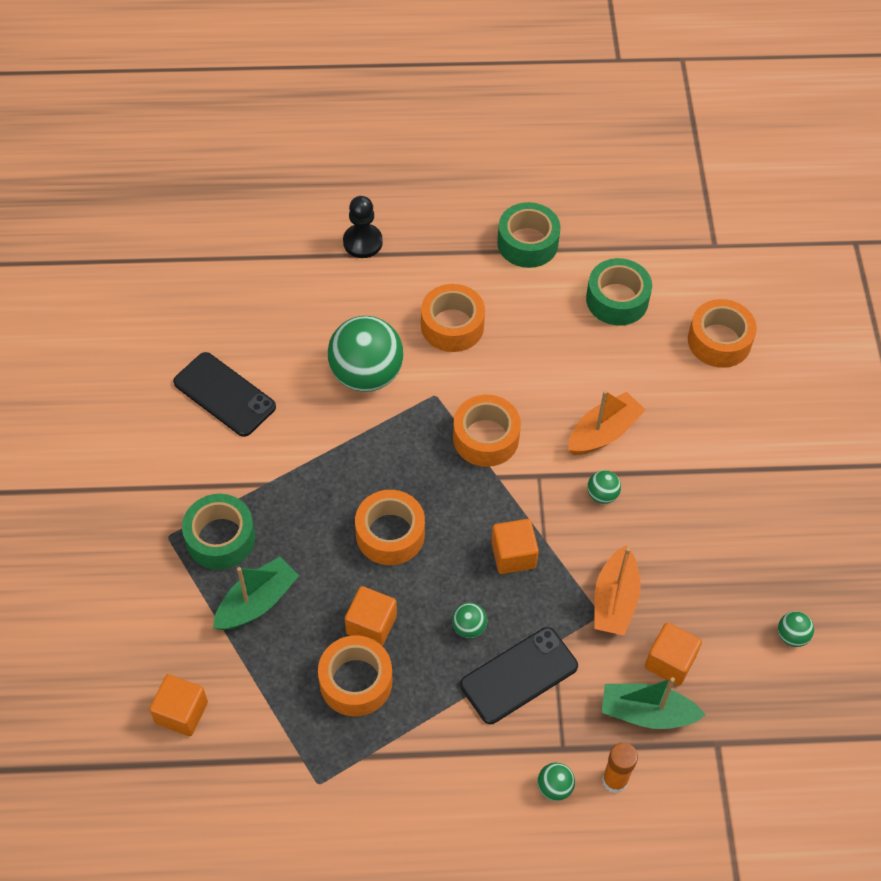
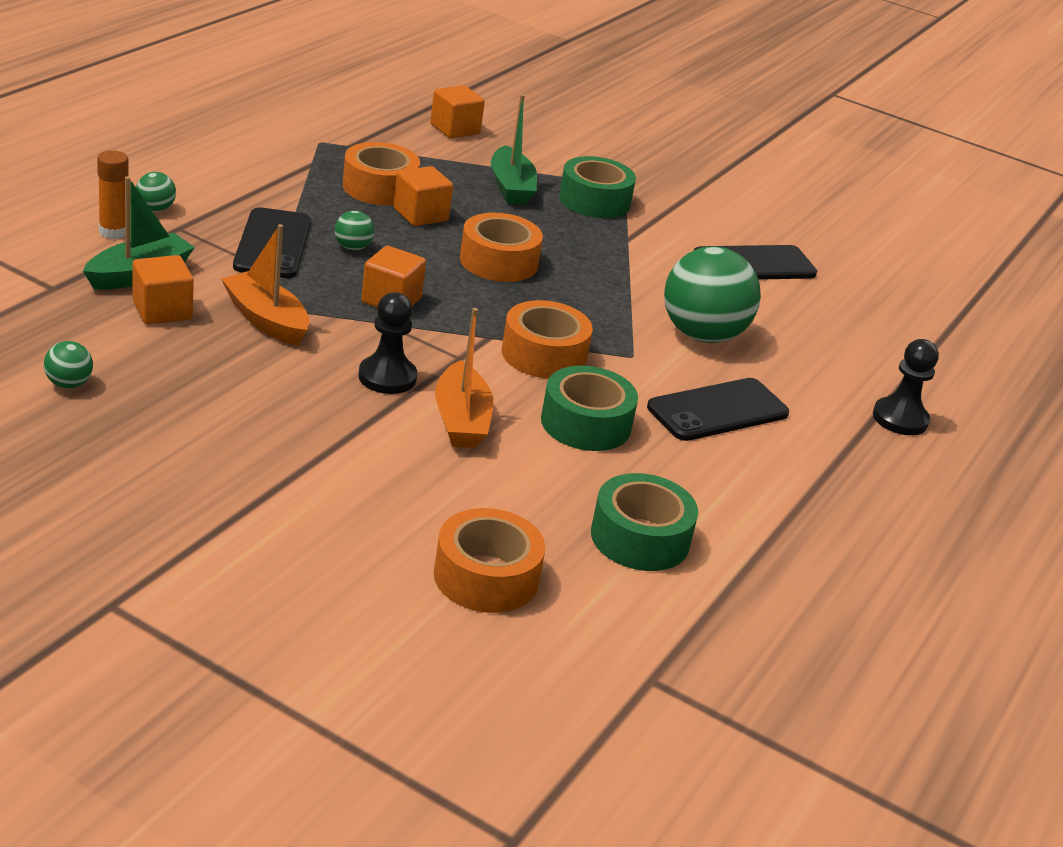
camera: 120 degrees right, 25 degrees down
(452, 325) = (717, 410): orange tape -> black phone
(527, 243) = (801, 524): green tape -> green tape (586, 424)
(602, 495) = (387, 377): green ball -> black pawn

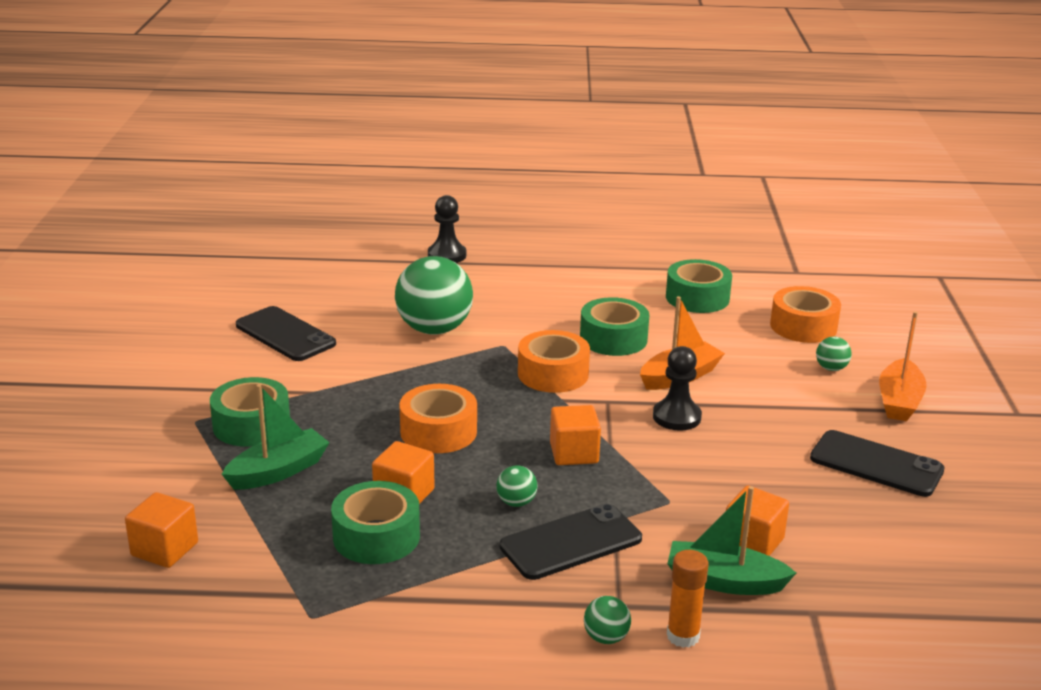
camera: 115 degrees left, 5 degrees down
(69, 384) = (899, 530): green ball -> green ball (831, 368)
(266, 320) = (688, 492): orange boat -> orange boat (899, 401)
(379, 188) = (376, 536): orange tape -> green tape
(717, 410) = (527, 305): black phone -> black phone (876, 464)

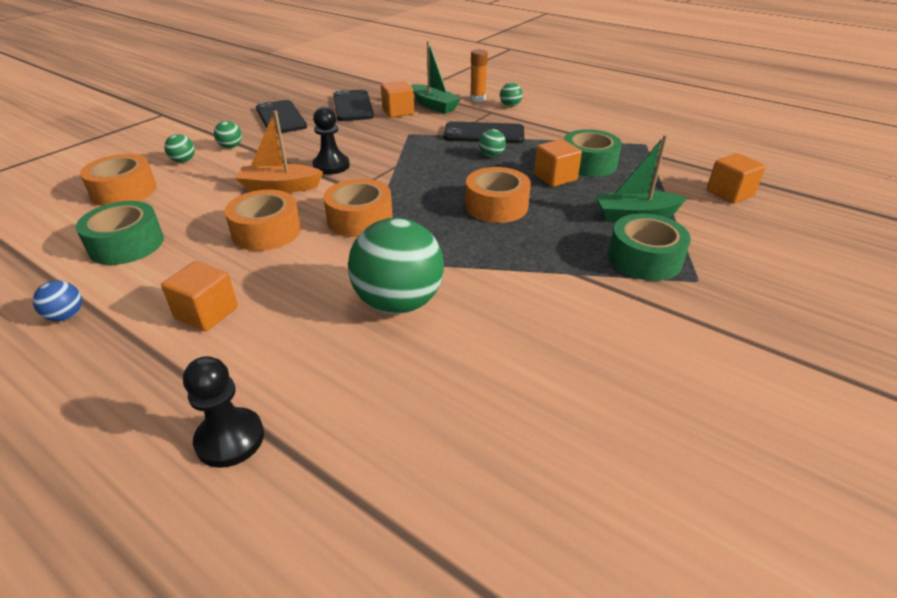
camera: 145 degrees left, 10 degrees up
(285, 335) = (564, 361): black phone -> black phone (353, 106)
(574, 453) = (424, 167): orange cube -> orange cube (207, 313)
(613, 339) = (266, 231): green tape -> orange tape
(636, 260) = (66, 316): none -> blue ball
(828, 401) = (231, 147): none -> green ball
(899, 401) = (198, 135): orange boat -> none

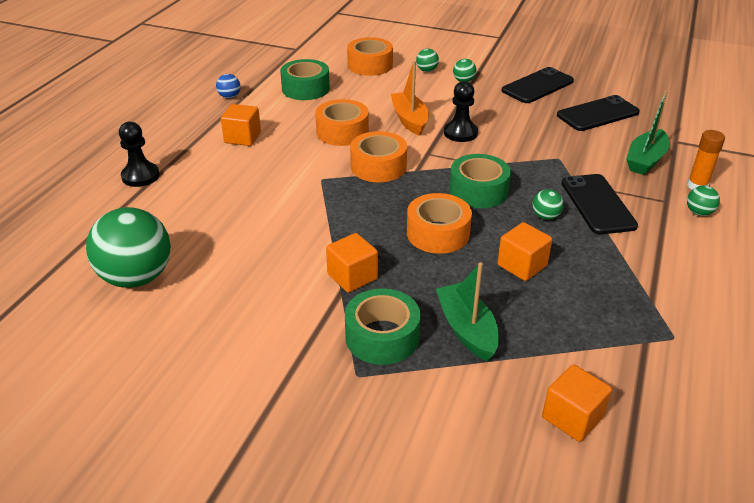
camera: 75 degrees right, 0 degrees up
(398, 112) = (607, 142): orange cube -> orange cube (352, 277)
(398, 302) = (273, 207): green ball -> green ball (137, 277)
(588, 163) = (575, 288): green tape -> green tape (478, 191)

